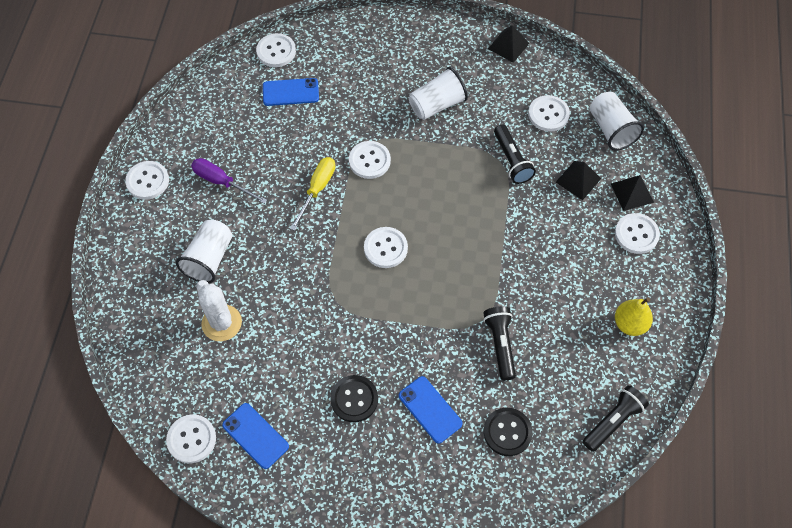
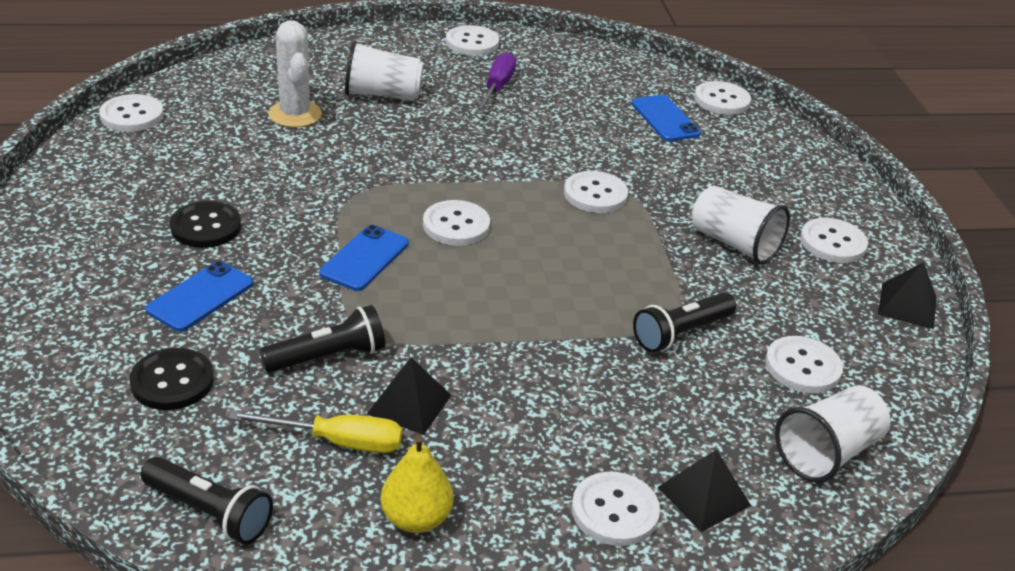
camera: 70 degrees right, 25 degrees down
(221, 323) = (295, 114): white cactus -> white cactus turned 60 degrees counterclockwise
(255, 436) = (141, 157): blue phone -> blue phone (364, 258)
(317, 189) = (523, 158): yellow screwdriver -> yellow screwdriver (337, 442)
(446, 56) = (833, 243): none -> white button
(578, 180) = (689, 418): black pyramid -> black pyramid (409, 404)

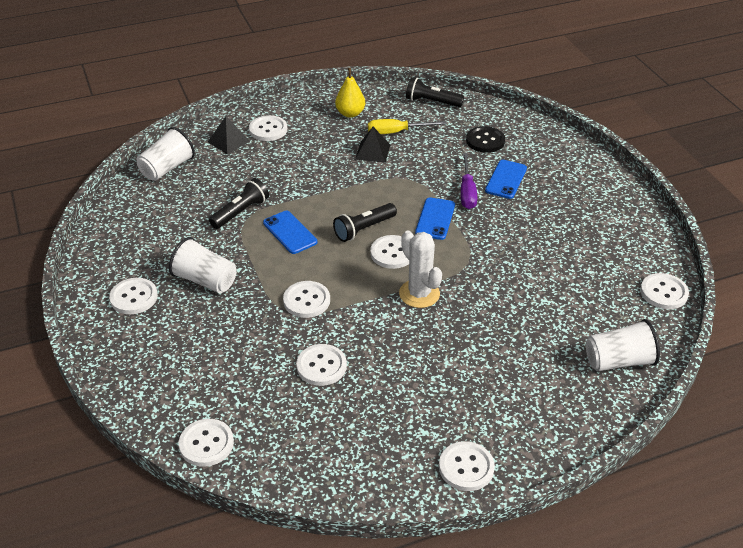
camera: 170 degrees right, 5 degrees up
(206, 227) = (538, 218): black button -> none
(295, 114) = (556, 324): white cactus -> white cactus (419, 294)
(328, 357) = (422, 164): black flashlight -> black flashlight (364, 229)
(382, 95) = (506, 365): white cup -> white cup (618, 361)
(497, 88) = (416, 401): purple screwdriver -> purple screwdriver (467, 192)
(665, 119) = (260, 401): blue phone -> blue phone (290, 232)
(802, 367) = (172, 207): white button -> white button (321, 366)
(907, 305) = (95, 258): black pyramid -> none

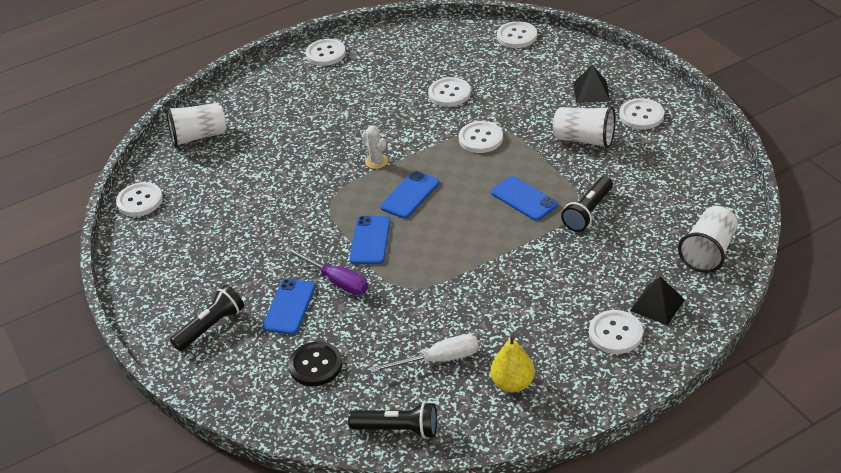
camera: 175 degrees right, 0 degrees up
(364, 229) = (446, 216): black flashlight -> black flashlight (211, 326)
(372, 152) = (463, 320): black pyramid -> black pyramid (591, 91)
(392, 253) = (410, 195): white button -> blue phone
(396, 132) = (438, 359): yellow screwdriver -> white screwdriver
(419, 294) = (376, 161): white cactus -> white cactus, size x0.59
(467, 192) = (336, 281): purple screwdriver -> purple screwdriver turned 135 degrees clockwise

